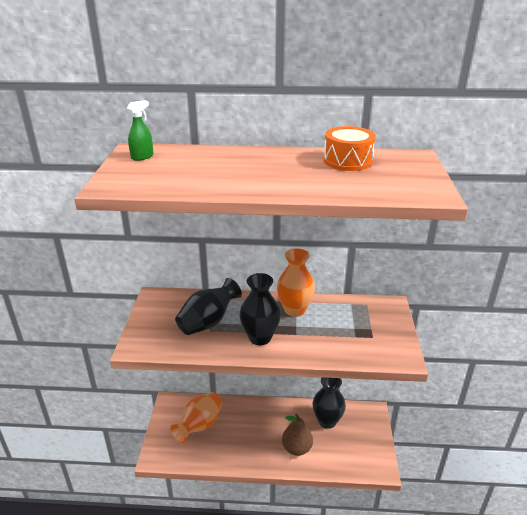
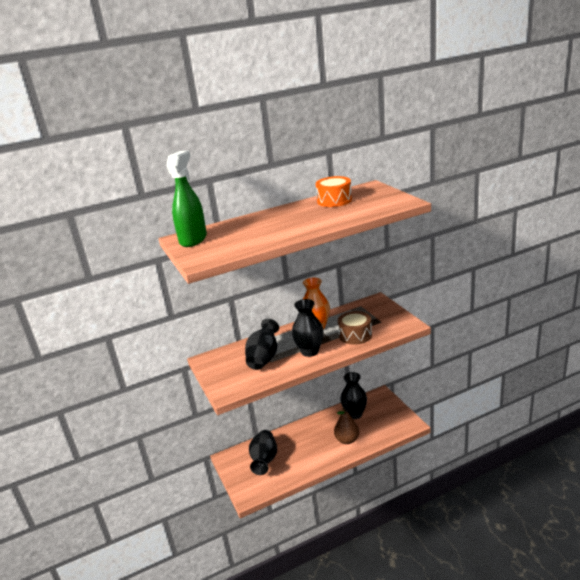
camera: 25 degrees left, 5 degrees down
(142, 157) = (193, 239): green spray bottle -> green spray bottle, size x2.00
(199, 426) = (264, 460): orange vase -> black vase
(327, 340) = (355, 335): none -> brown drum

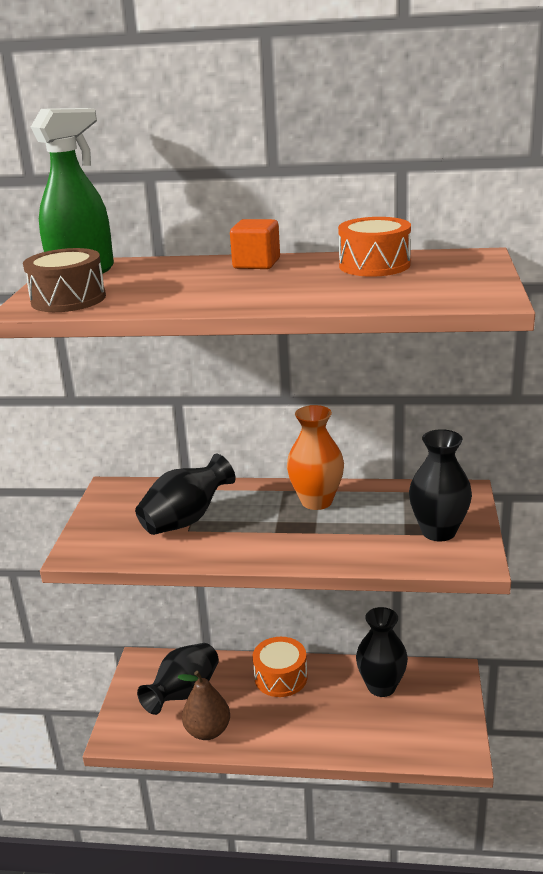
camera: 30 degrees right, 0 degrees up
(277, 213) = (256, 264): none -> orange cube
(305, 431) = (281, 677): none -> orange drum
(309, 351) = (261, 538): black vase -> black vase (438, 531)
(347, 440) = (331, 725): brown pear -> brown pear (208, 731)
(355, 335) = (361, 540): brown drum -> brown drum (68, 299)

